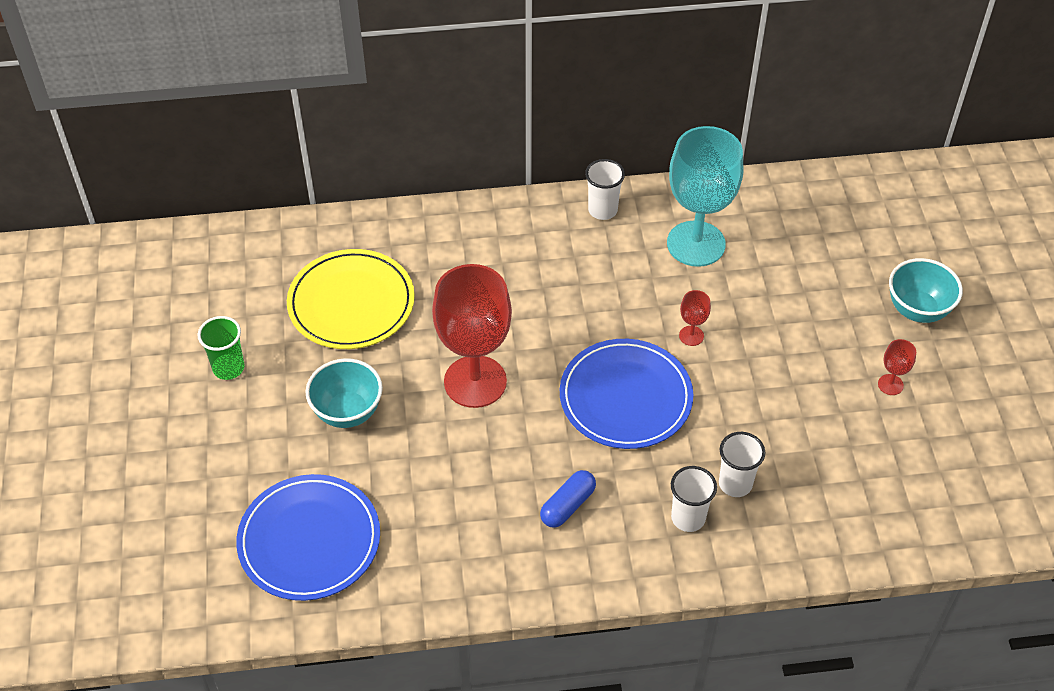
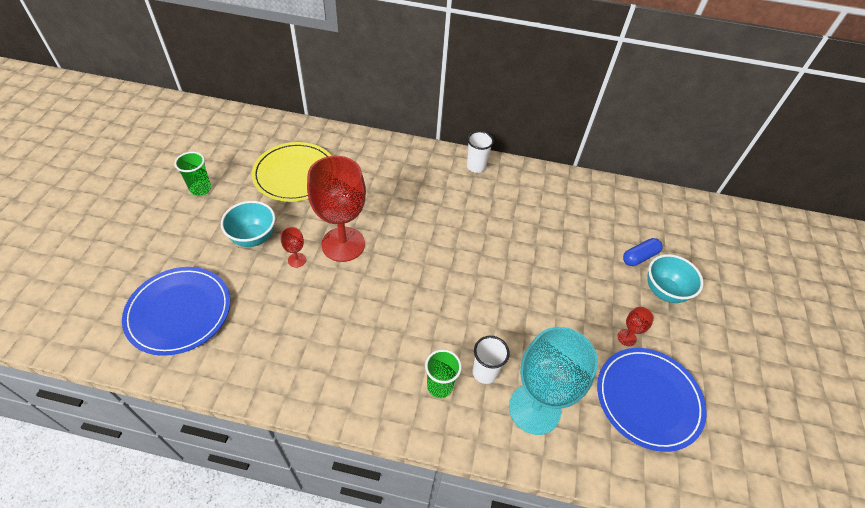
camera: 15 degrees right, 0 degrees up
(567, 505) = (360, 347): blue capsule -> blue capsule (639, 257)
(625, 397) = (435, 286): blue plate -> blue plate (648, 399)
(688, 518) = (439, 386): white cup -> green cup
(691, 336) = (498, 259): red goblet -> red goblet (297, 260)
(696, 244) = (526, 203): turquoise goblet -> turquoise goblet (534, 409)

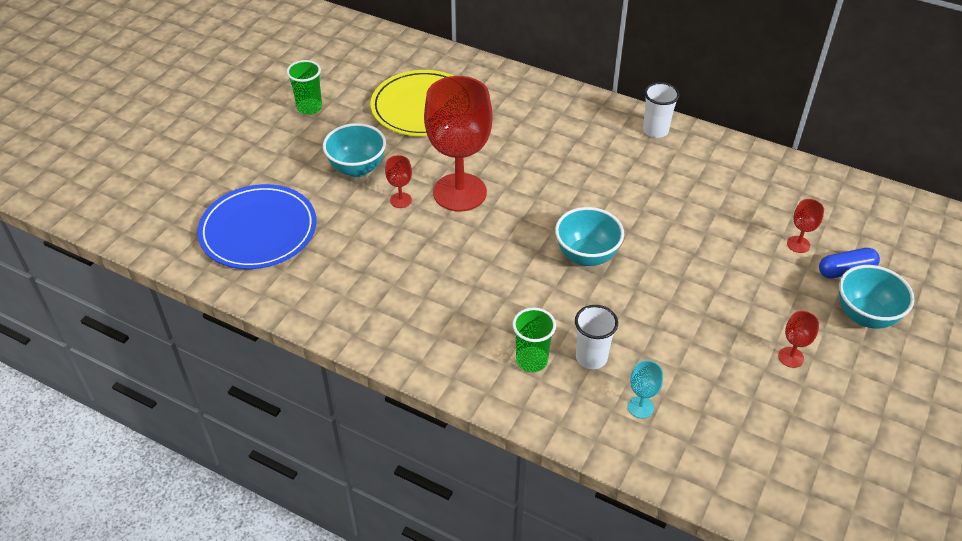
camera: 20 degrees right, 5 degrees down
(456, 281) = (586, 256): none -> turquoise bowl
(534, 409) = (640, 407): turquoise goblet -> turquoise goblet, size x0.40
(601, 242) = (798, 244): none -> red goblet
(648, 399) = (793, 428): blue plate -> none

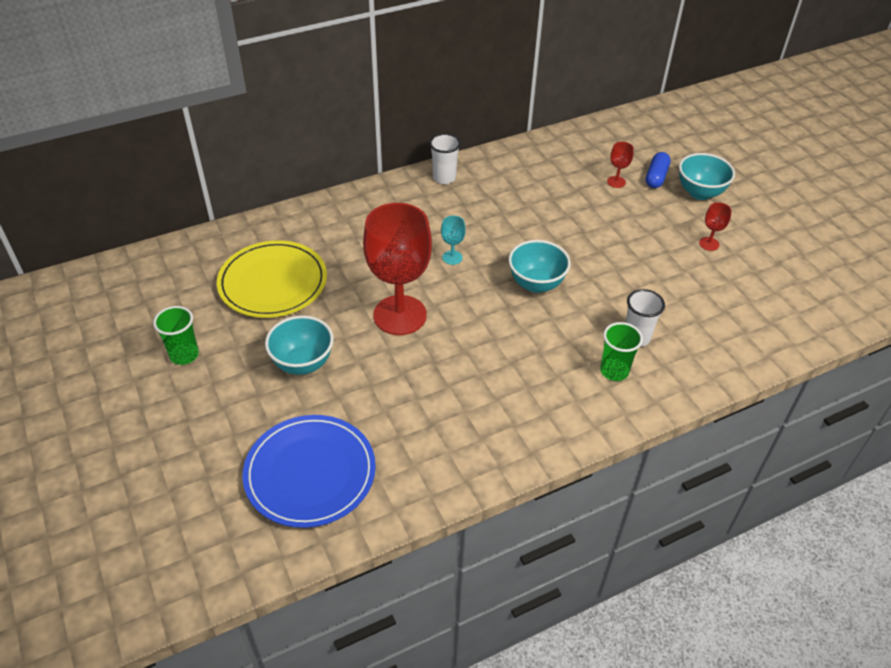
camera: 55 degrees left, 0 degrees up
(401, 200) = (372, 355): red goblet -> none
(640, 407) = (700, 338): turquoise goblet -> turquoise goblet (452, 257)

